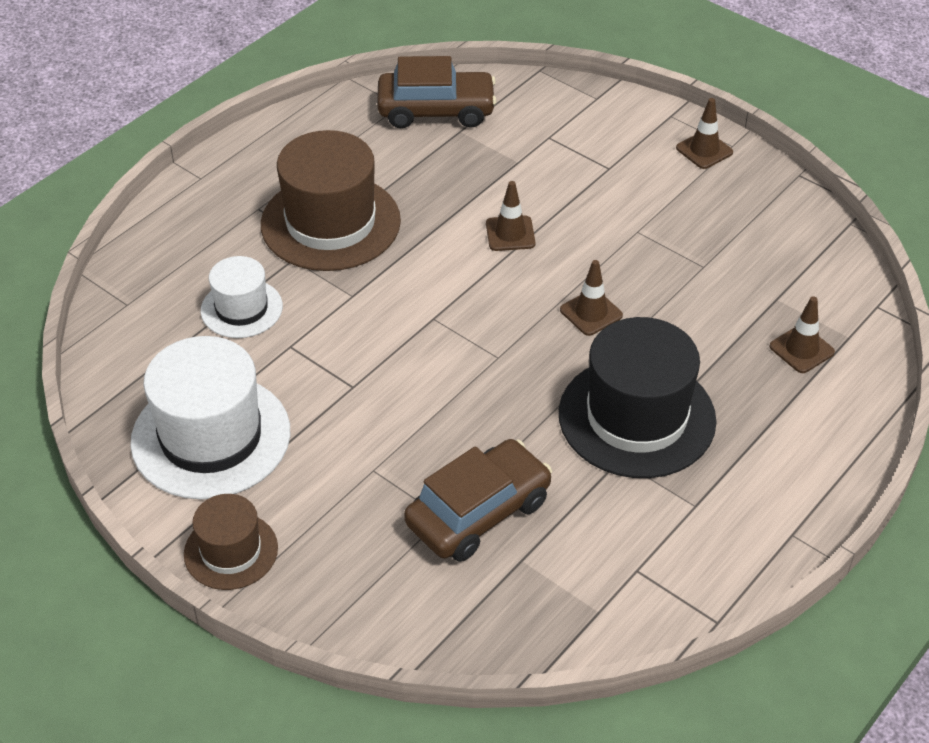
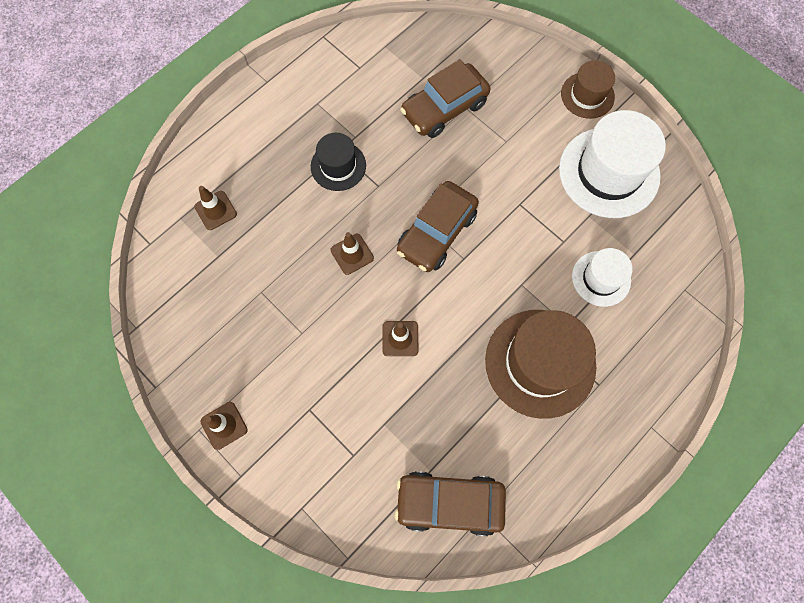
camera: 175 degrees left, 25 degrees up
(474, 344) = (437, 232): none -> brown car
(637, 417) = (338, 166): black hat -> black hat, size x0.55

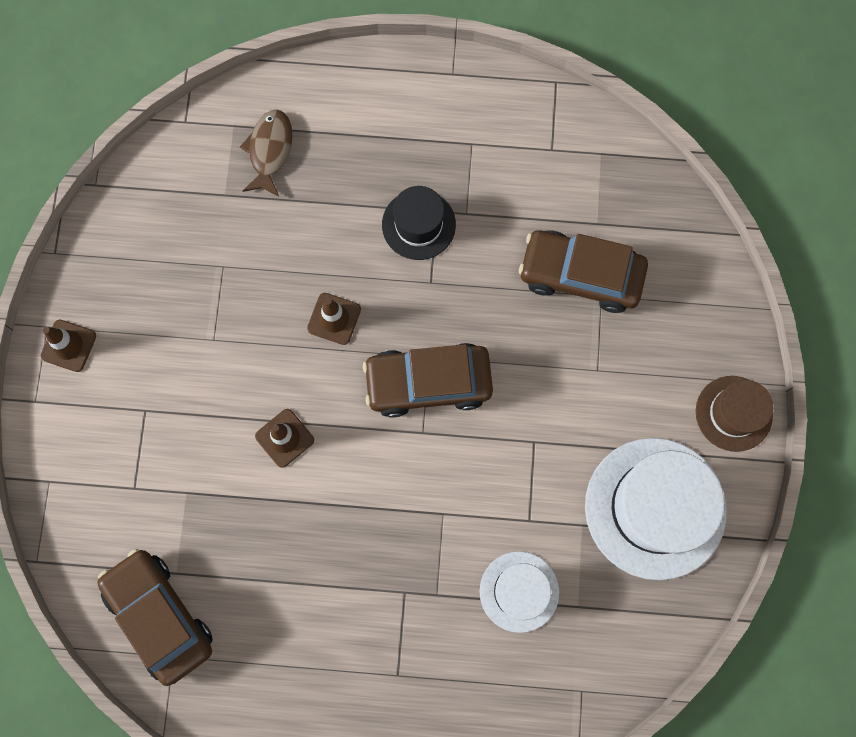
camera: 50 degrees right, 5 degrees up
(215, 210) = (270, 151): brown traffic cone -> brown fish
(540, 363) = (372, 597): brown hat -> none

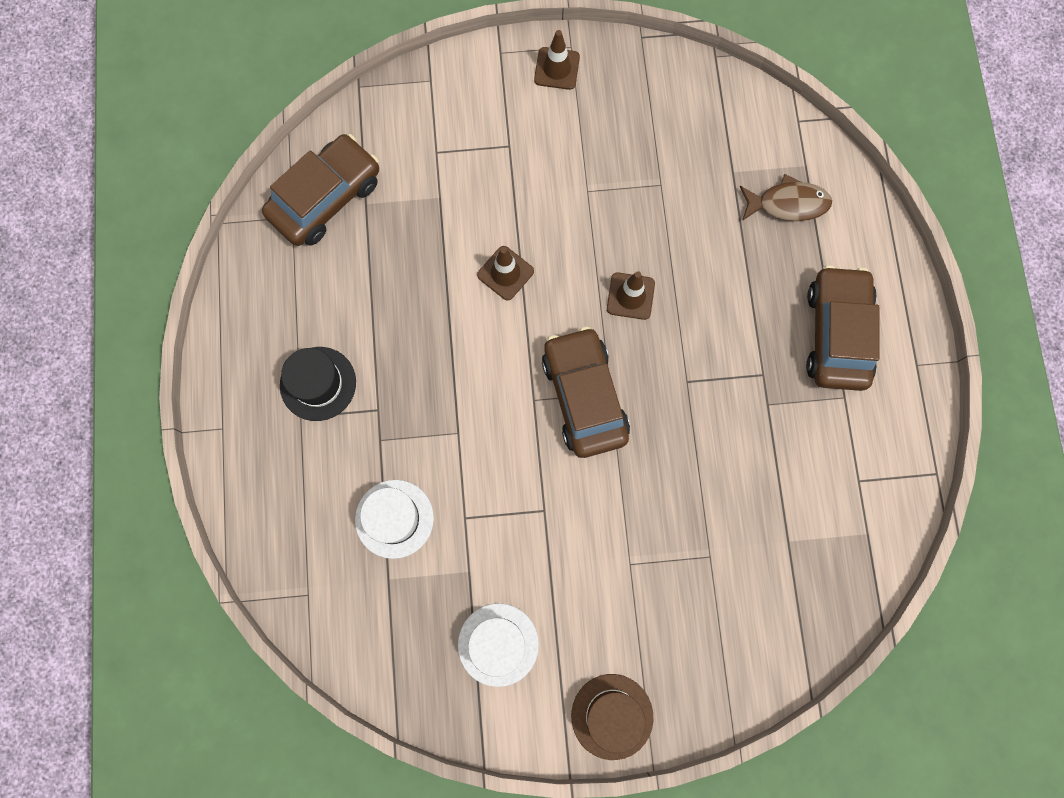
camera: 80 degrees right, 0 degrees up
(418, 224) = (745, 359): black hat -> black hat (318, 383)
(580, 275) = (727, 531): brown car -> brown car (836, 334)
(655, 508) = (498, 644): white hat -> white hat, size x0.55

